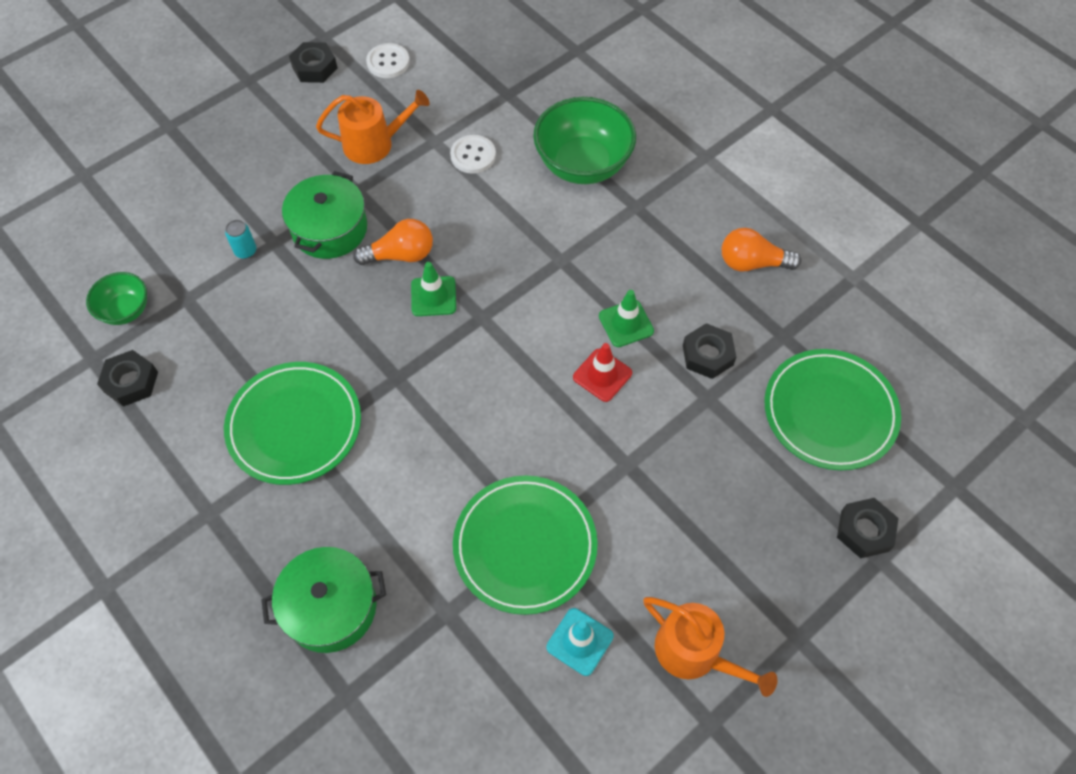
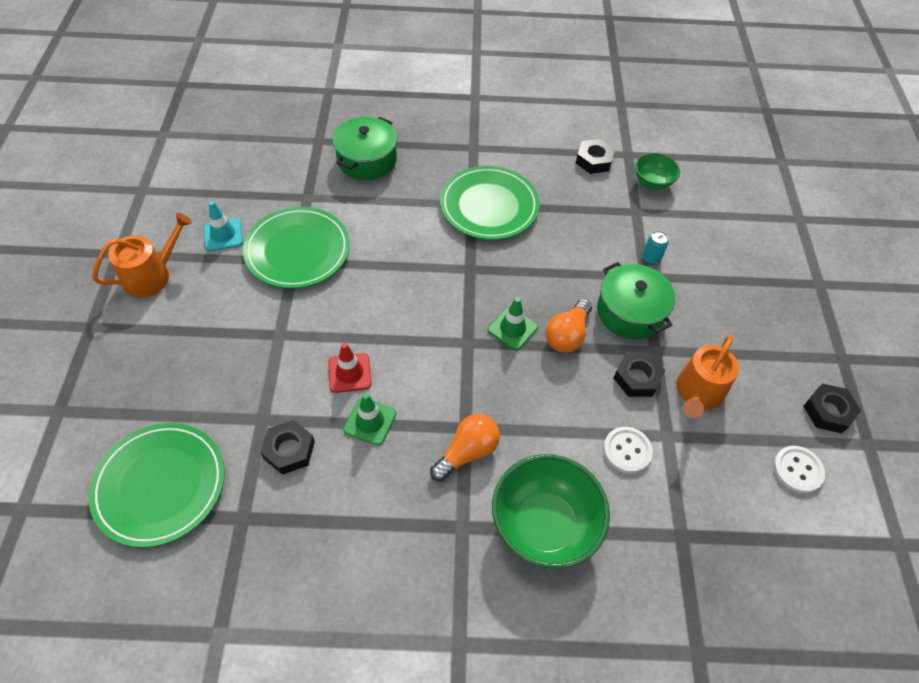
camera: 130 degrees right, 5 degrees down
(694, 652) = (152, 275): orange watering can -> orange watering can turned 150 degrees clockwise
(752, 263) = (320, 564): orange light bulb -> orange light bulb (467, 452)
(864, 531) = (80, 421): black nut -> black nut (637, 378)

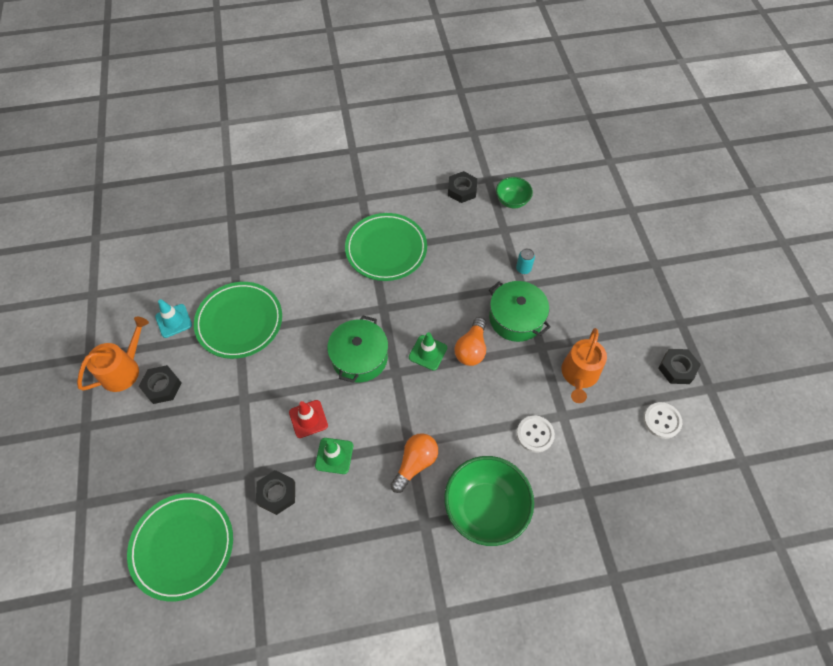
camera: 10 degrees left, 5 degrees up
(367, 160) = (276, 227): green pot -> green pot (359, 357)
(637, 378) = (531, 373): black nut -> black nut (162, 387)

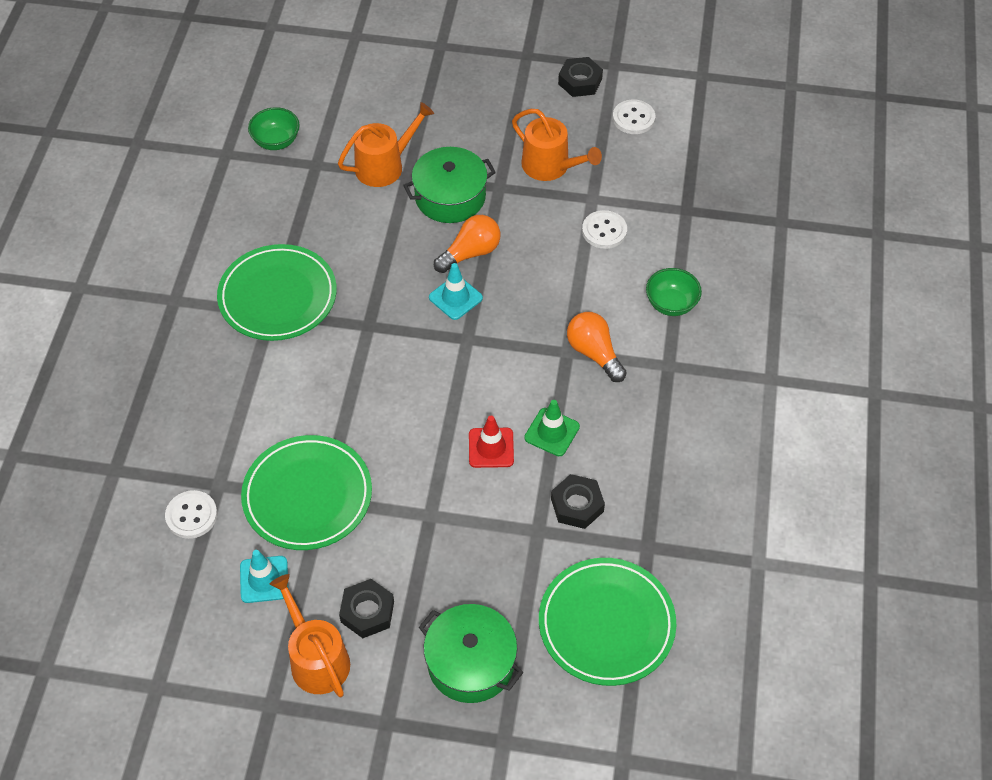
camera: 70 degrees left, 5 degrees down
(209, 266) = (191, 515): none -> white button
(359, 357) = (429, 370): green pot -> green pot (471, 662)
(428, 352) = (455, 298): green traffic cone -> turquoise traffic cone
(462, 190) = (228, 186): black nut -> none
(471, 349) = (470, 253): orange light bulb -> orange light bulb turned 75 degrees counterclockwise
(485, 508) = (671, 304): green bowl -> green bowl, size x0.54
(523, 269) = (384, 166): turquoise can -> orange watering can

